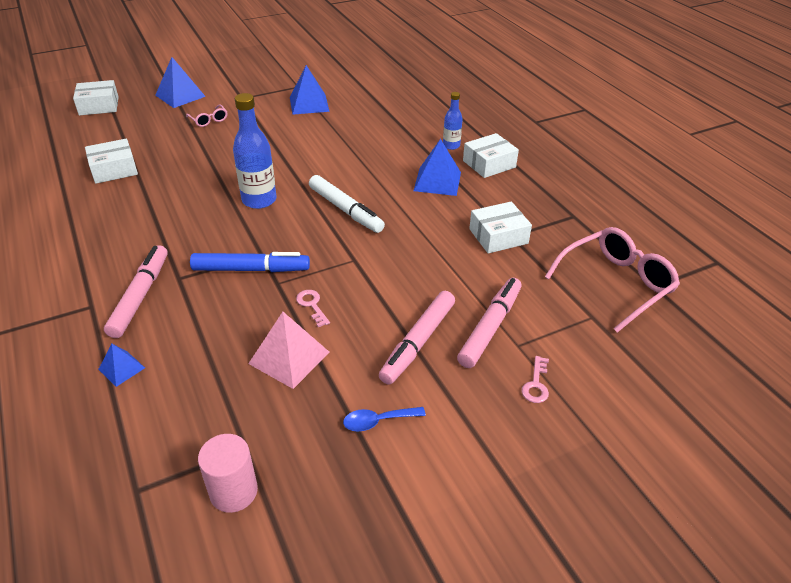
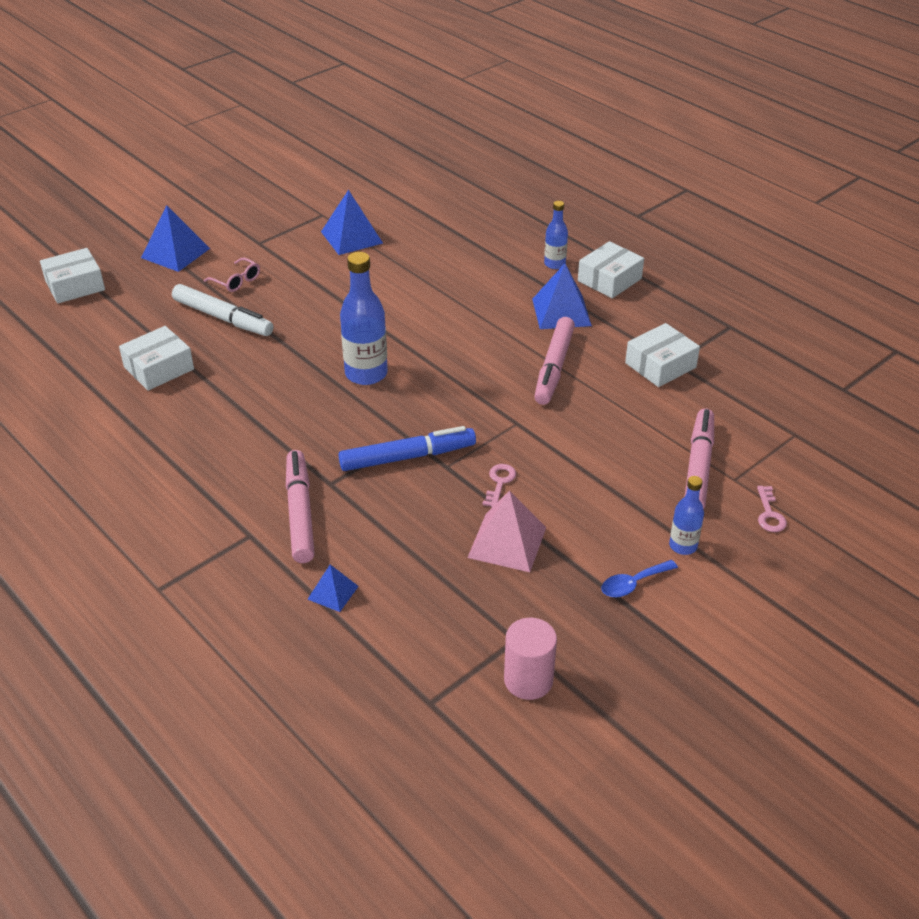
camera: 15 degrees left, 0 degrees up
(312, 305) = (499, 482): pink key -> pink key turned 60 degrees clockwise
(345, 210) = (475, 367): white marker -> white marker (223, 318)
(418, 342) = (632, 498): pink marker -> pink marker (554, 367)
(441, 396) = (683, 546): none -> blue bottle
(616, 284) = (805, 394): pink glasses -> none

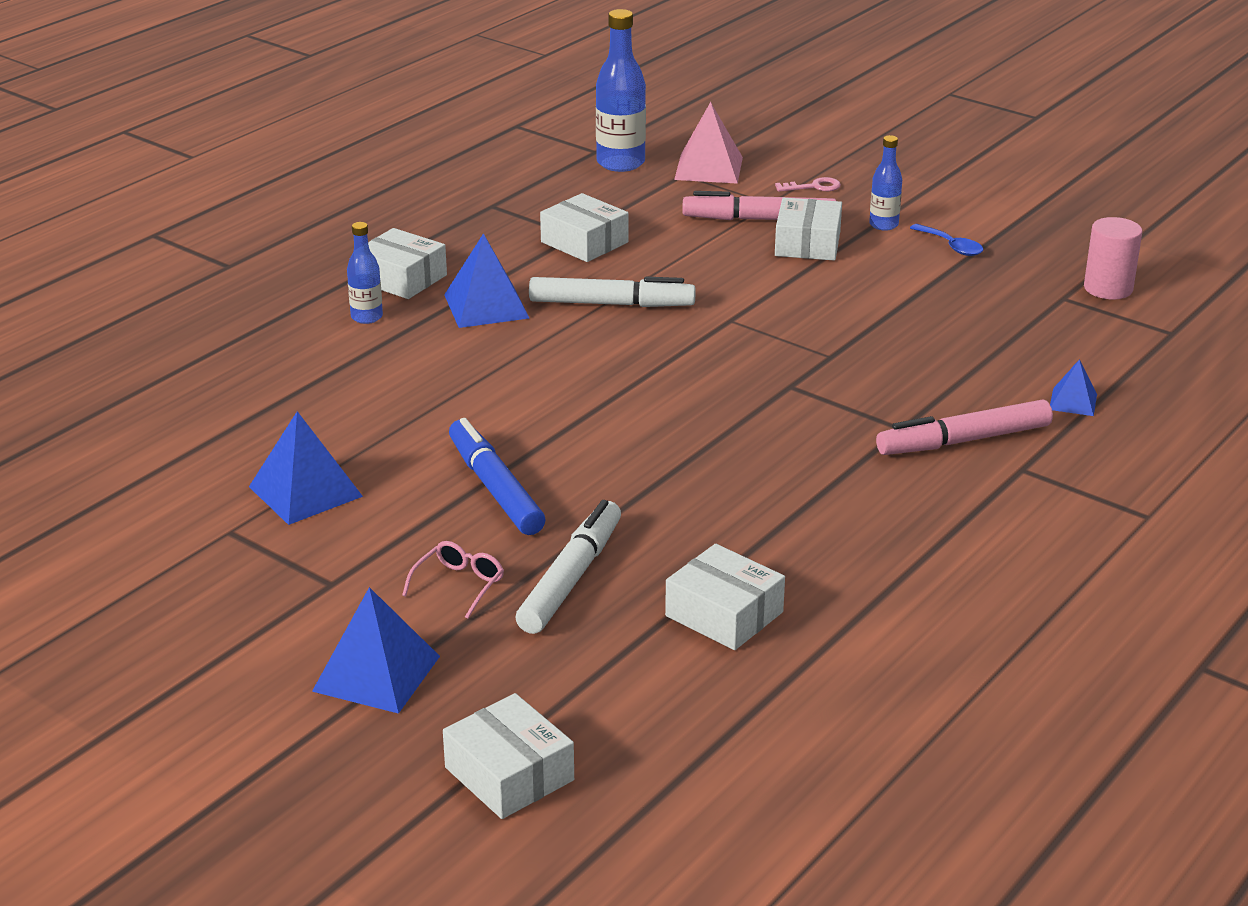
camera: 100 degrees left, 10 degrees down
(366, 374) = (671, 431): blue bottle -> blue bottle (620, 163)
(407, 457) = (827, 382): blue marker -> blue marker (495, 488)
(499, 482) = (842, 322): pink key -> none
(507, 542) = (933, 311): pink pyramid -> pink pyramid (709, 168)
(554, 367) = (611, 304): pink marker -> white marker
(647, 488) = (807, 244): none -> white box

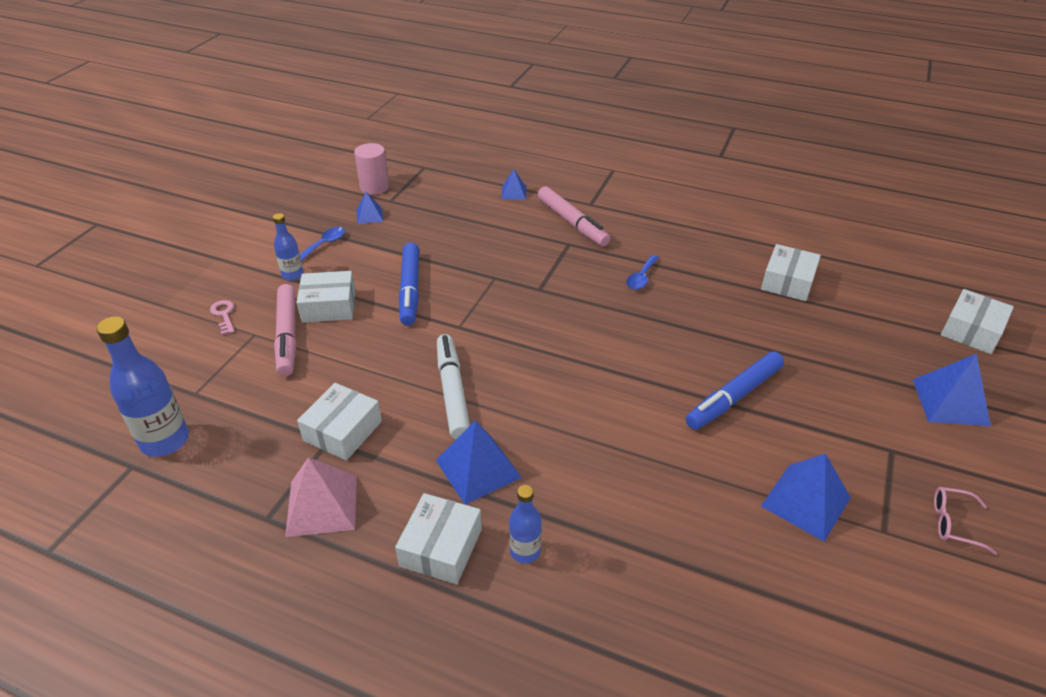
camera: 105 degrees left, 10 degrees up
(459, 585) = (844, 388): pink glasses -> pink glasses (953, 523)
(571, 578) = (801, 342): white marker -> none
(709, 168) = (181, 379): pink pyramid -> pink pyramid (322, 505)
(787, 474) = (641, 278): none -> blue spoon
(823, 295) = (410, 290): none -> blue marker
(1021, 280) = (369, 215): none -> blue pyramid

